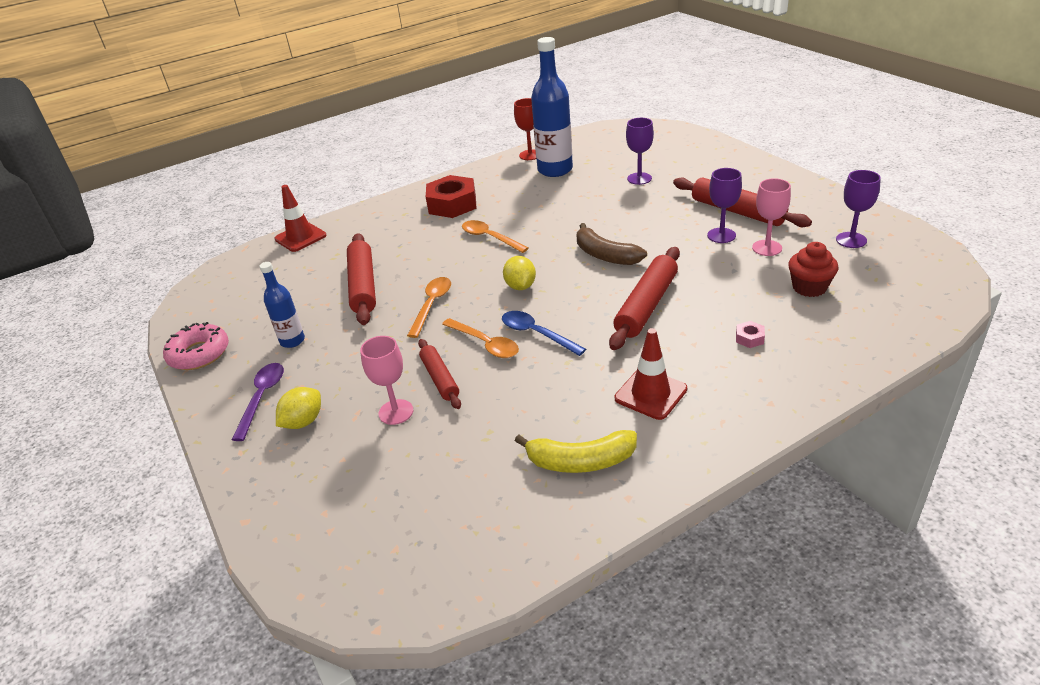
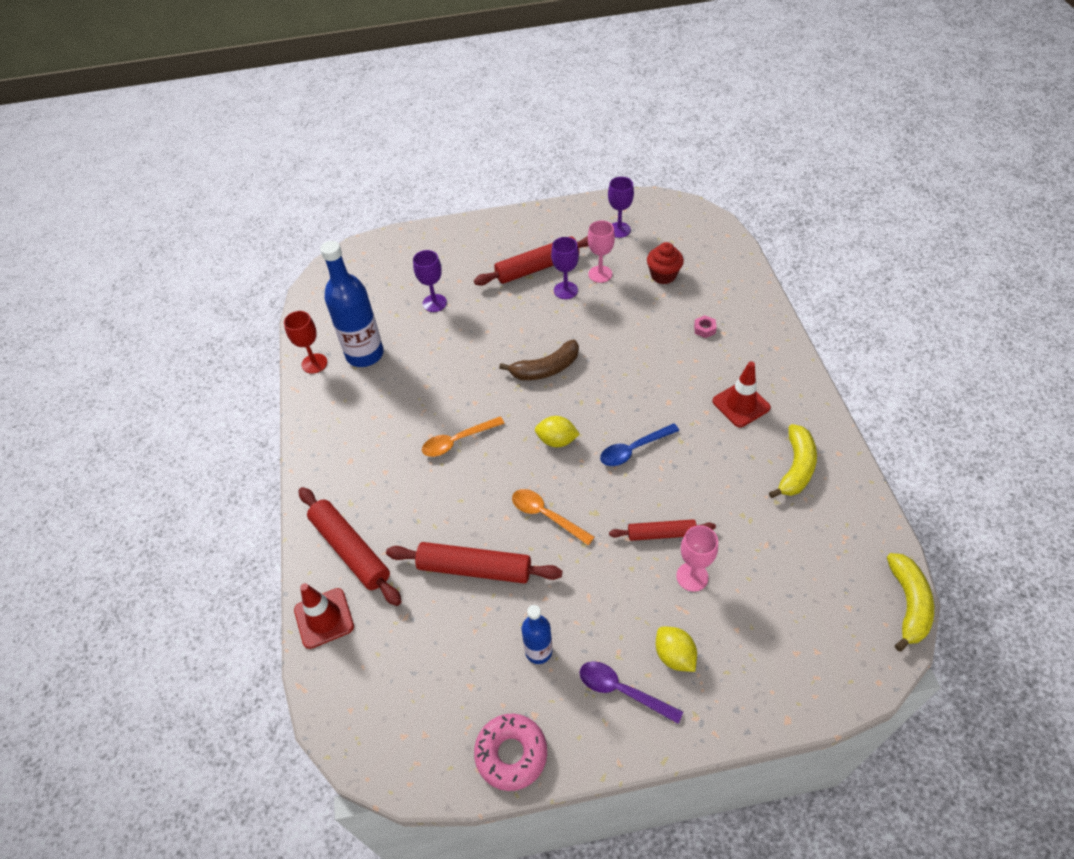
camera: 70 degrees left, 15 degrees up
(416, 610) = (908, 604): none -> yellow banana
(452, 204) = (366, 455): red nut -> none
(485, 344) = (629, 489): orange spoon -> none
(646, 306) = (634, 369): red rolling pin -> red rolling pin (350, 550)

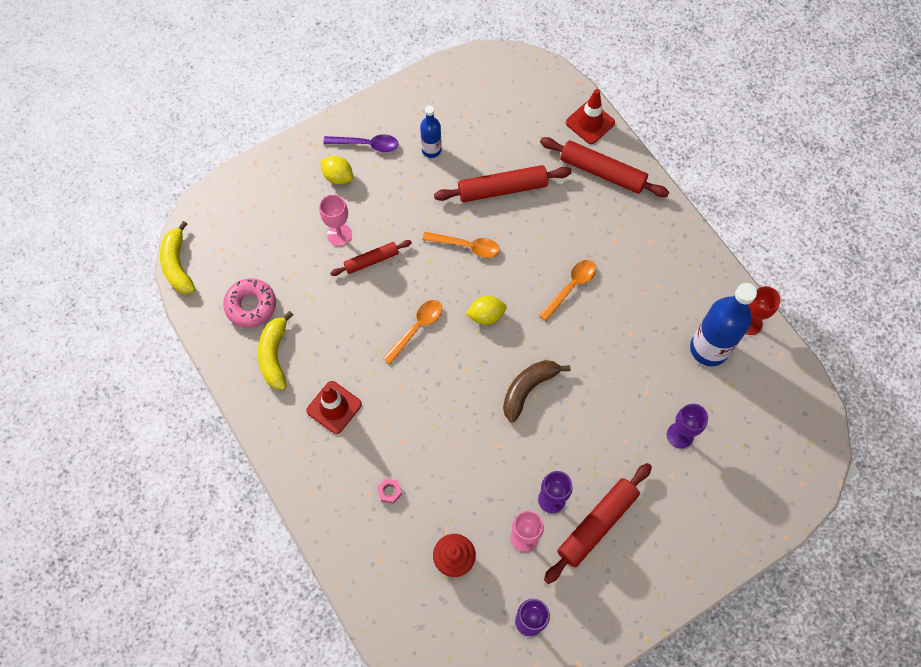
camera: 155 degrees right, 15 degrees up
(511, 754) = (424, 89): pink donut -> pink donut (251, 305)
(633, 449) = (417, 328): blue spoon -> orange spoon

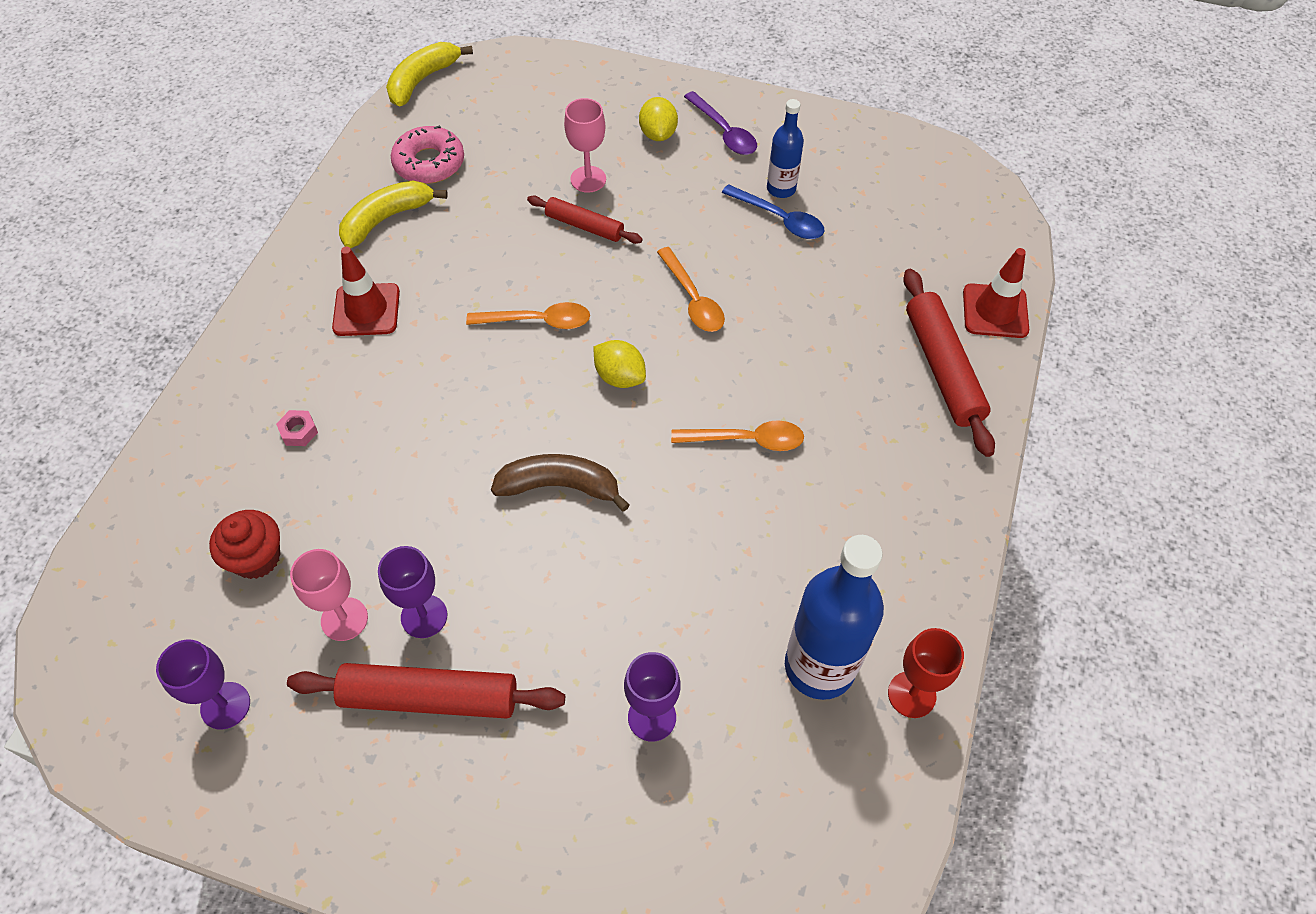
camera: 50 degrees right, 10 degrees down
(451, 167) = (780, 219): none -> blue spoon
(502, 189) = (805, 284): red rolling pin -> none

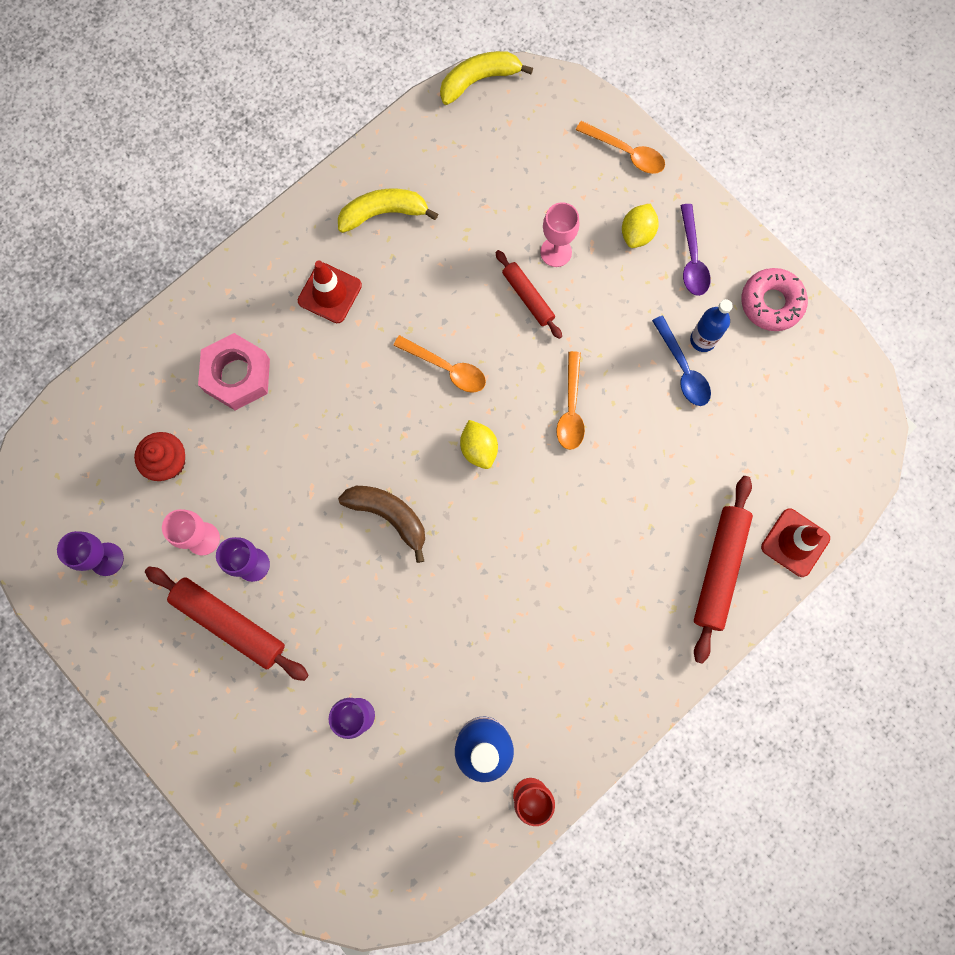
camera: 30 degrees right, 20 degrees up
(299, 431) = (237, 375): pink nut -> pink nut, size x2.42
(429, 163) = (442, 172): pink donut -> pink donut (771, 303)
(747, 440) = (538, 550): orange spoon -> orange spoon (626, 153)

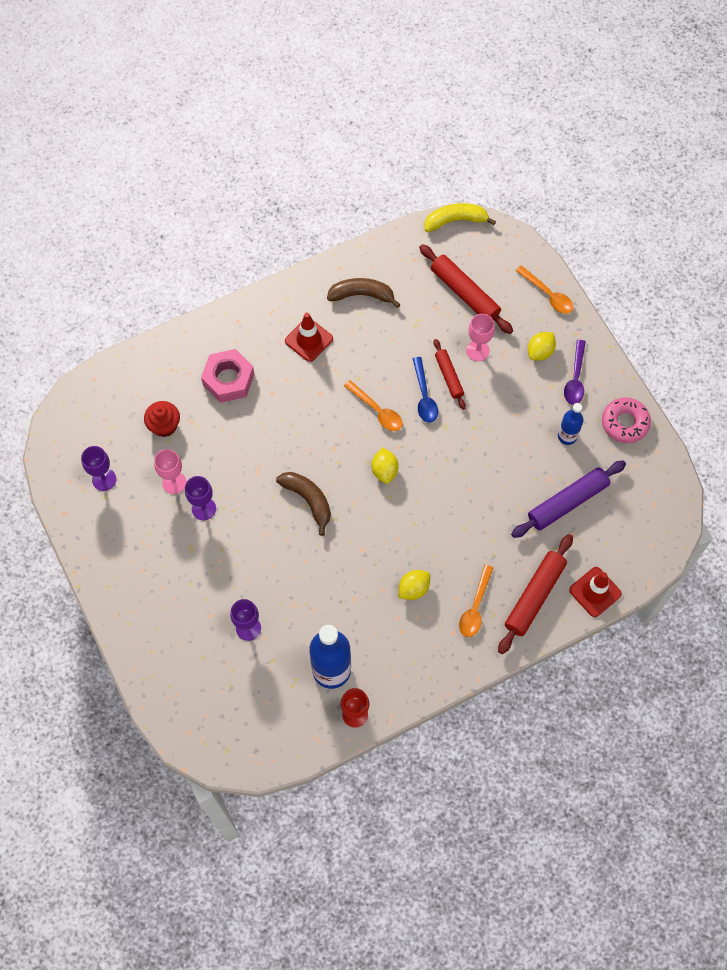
camera: 15 degrees right, 10 degrees down
(229, 623) = (176, 544): red rolling pin -> red rolling pin (464, 293)
(383, 213) = (362, 295): yellow banana -> brown banana
(560, 601) = (413, 589): none -> yellow lemon
(571, 409) = (458, 460): orange spoon -> orange spoon (475, 607)
(683, 369) = (547, 453): blue spoon -> blue spoon (424, 396)
(727, 430) = (567, 502): none -> purple rolling pin

